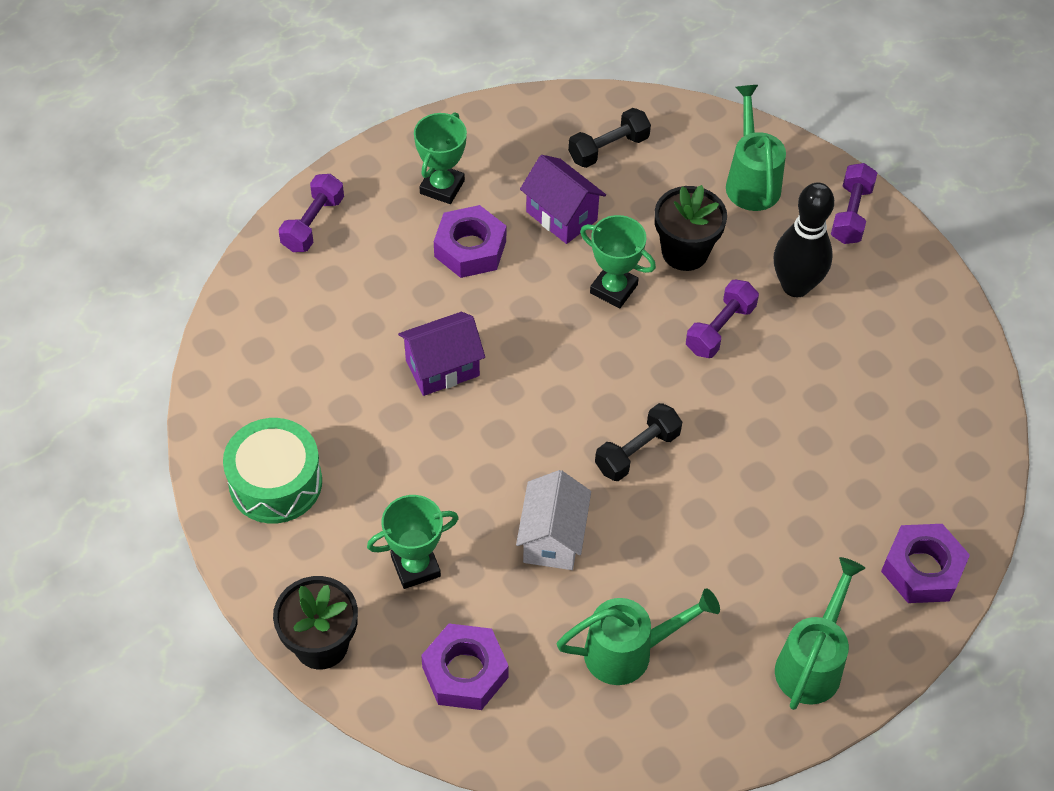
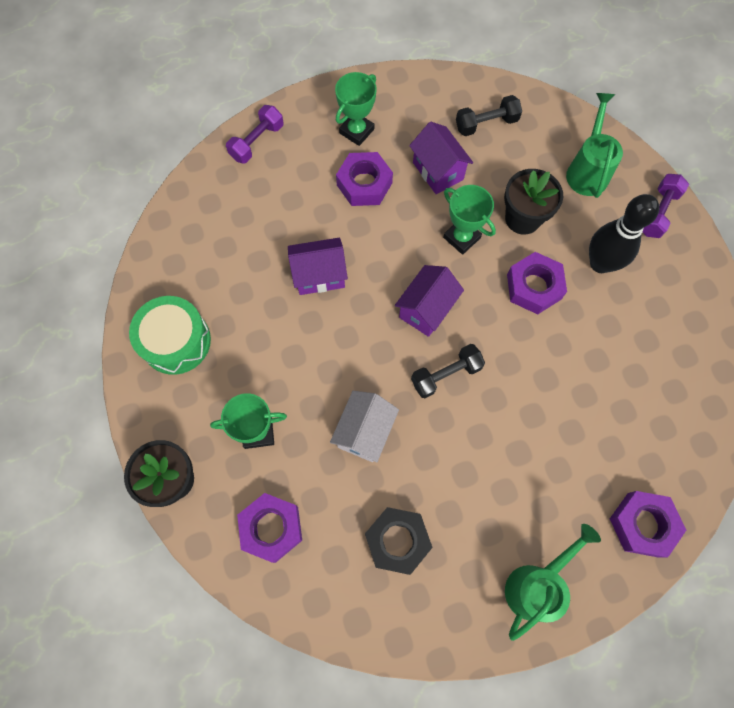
camera: 15 degrees right, 15 degrees up
(591, 381) = (426, 309): none -> purple house
(628, 652) = (397, 541): green watering can -> black nut
(720, 329) = (534, 287): purple dumbbell -> purple nut

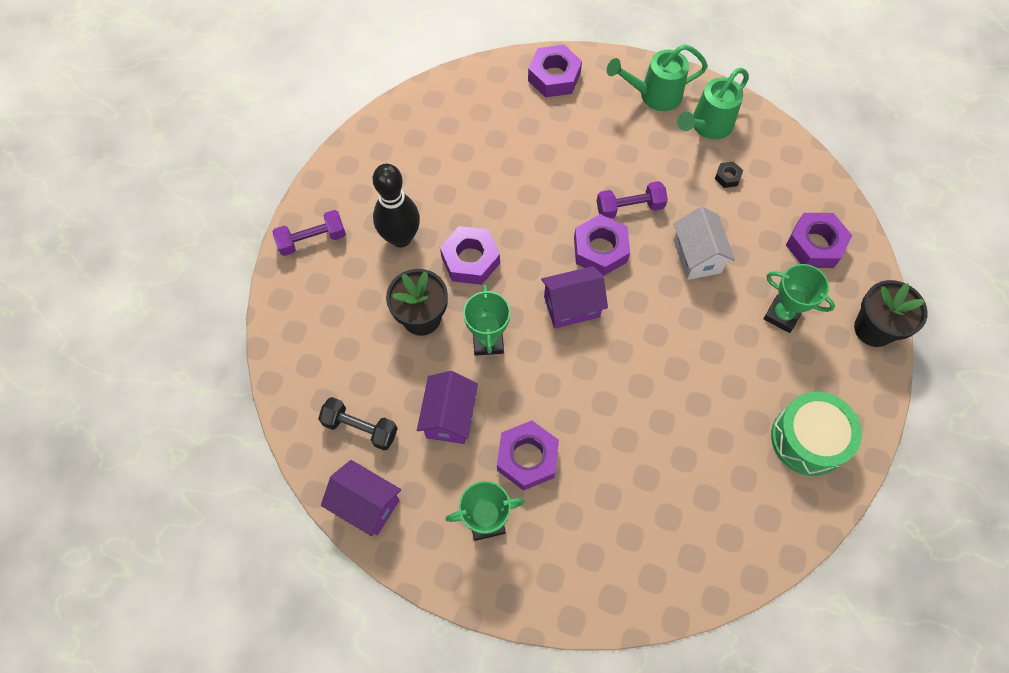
camera: 140 degrees left, 5 degrees down
(257, 142) = (595, 592): purple dumbbell -> purple dumbbell (629, 207)
(319, 275) = (638, 402): purple house -> purple house (366, 504)
(364, 432) = (697, 256): white house -> white house turned 75 degrees counterclockwise
(397, 541) = (727, 177): black nut -> black nut, size x0.47
(446, 375) = (600, 250): black dumbbell -> purple nut
(587, 170) = (324, 315): green watering can -> green watering can (707, 126)

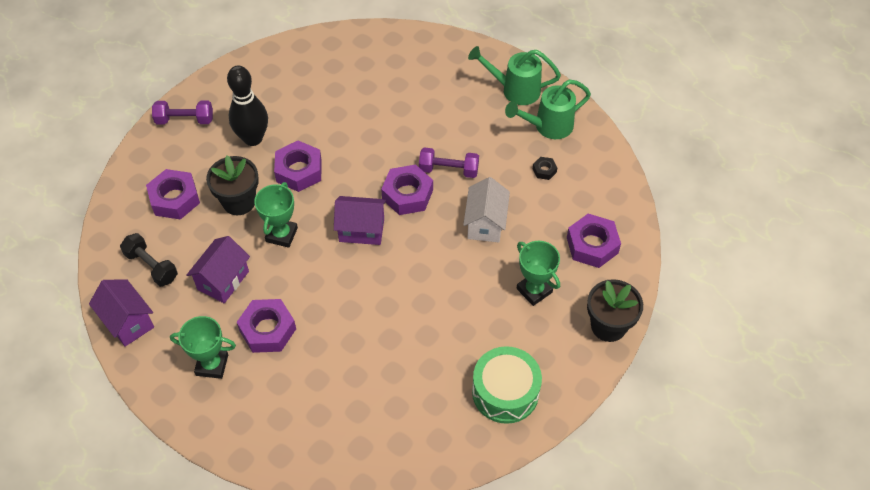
camera: 20 degrees right, 10 degrees down
(554, 77) = (438, 53): purple nut -> purple nut (174, 199)

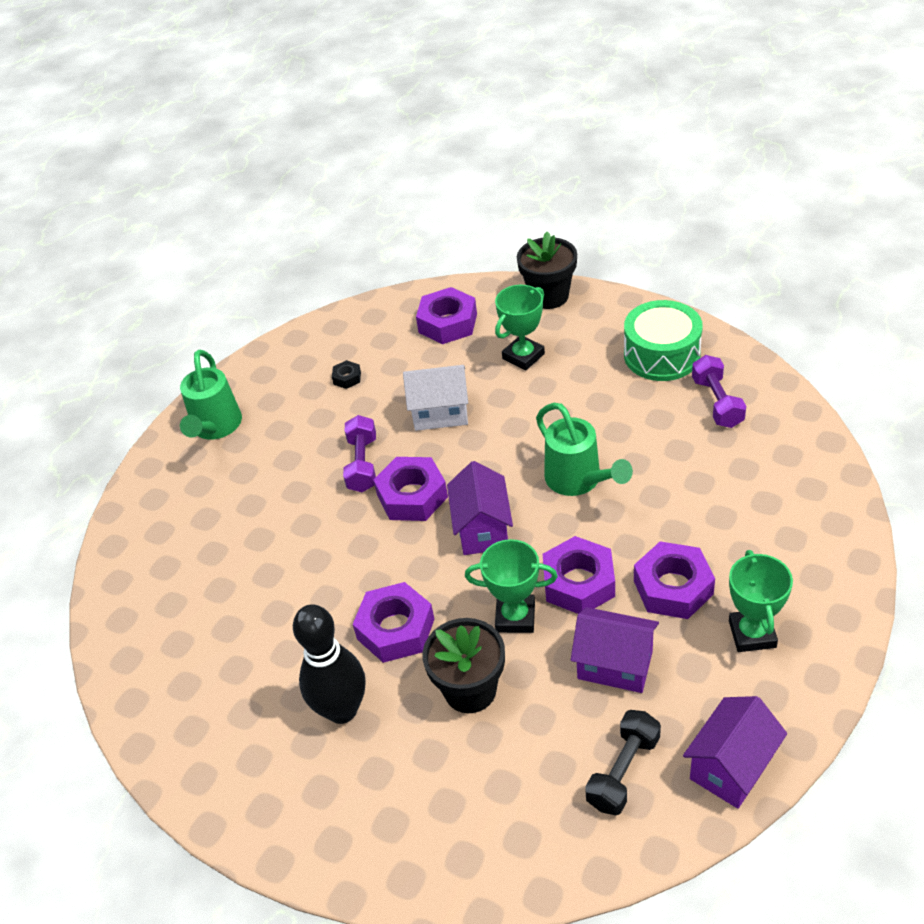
camera: 95 degrees left, 10 degrees down
(174, 199) = (486, 784): purple nut -> purple nut (578, 583)
(185, 120) = (315, 830): purple dumbbell -> purple dumbbell (717, 402)
(548, 126) = (275, 386): green watering can -> green watering can (578, 480)

